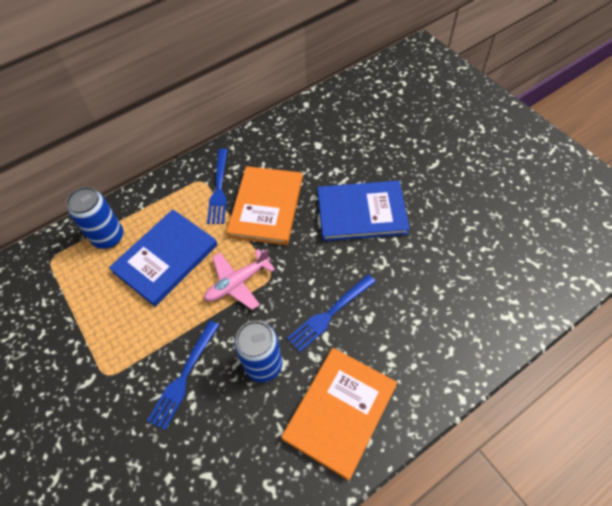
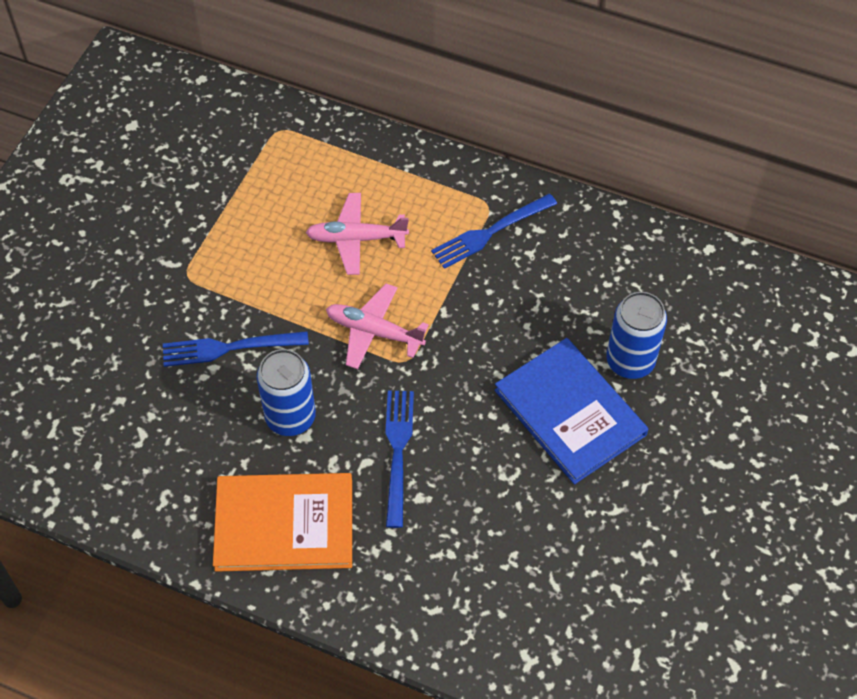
camera: 55 degrees right, 0 degrees up
(108, 237) = (343, 164): blue can -> blue can (630, 361)
(166, 258) = (356, 239): blue book -> pink plane
(266, 207) = (501, 300): orange book -> none
(330, 314) = (398, 452): blue fork -> blue fork turned 75 degrees clockwise

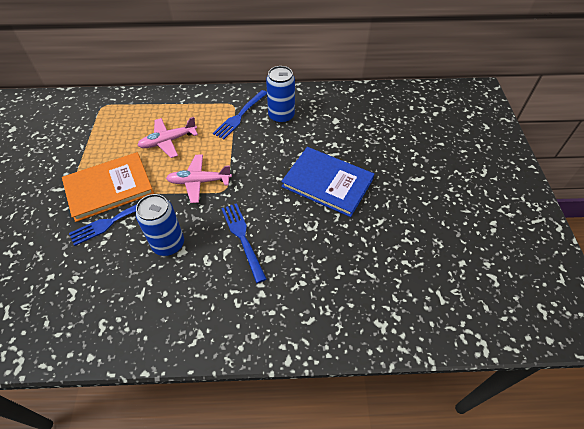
camera: 25 degrees left, 5 degrees down
(284, 524) = (191, 308): orange book -> orange book (109, 188)
(630, 361) = (343, 148): blue can -> blue can (281, 116)

